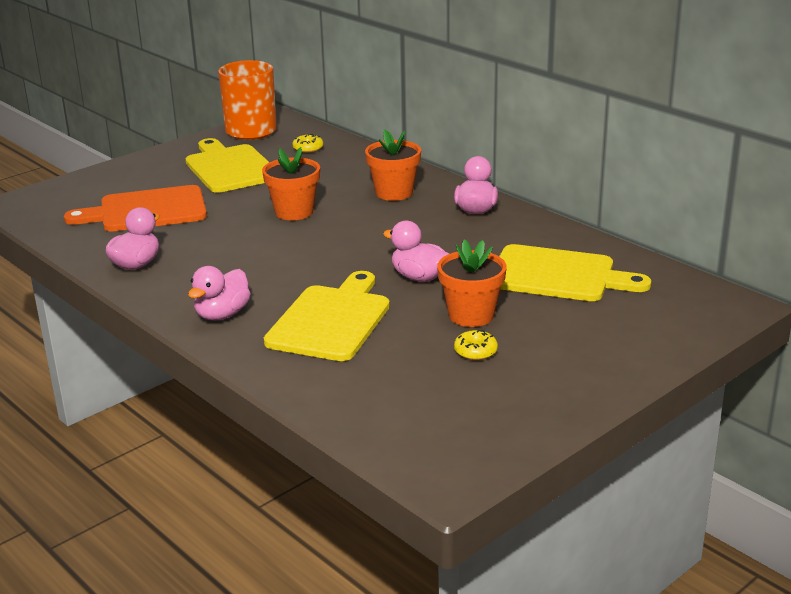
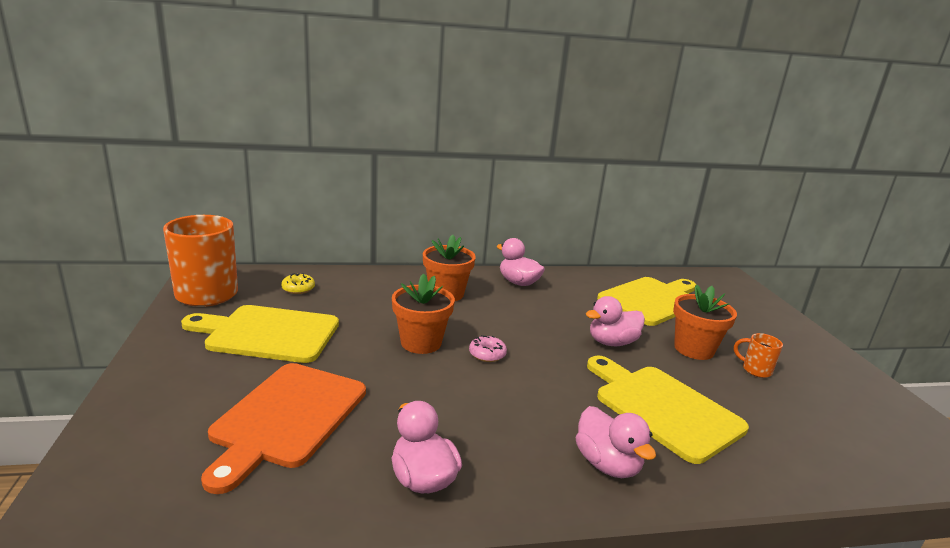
camera: 60 degrees left, 5 degrees down
(314, 237) = (487, 354): none -> pink donut
(475, 351) = (755, 370): yellow donut -> orange mug

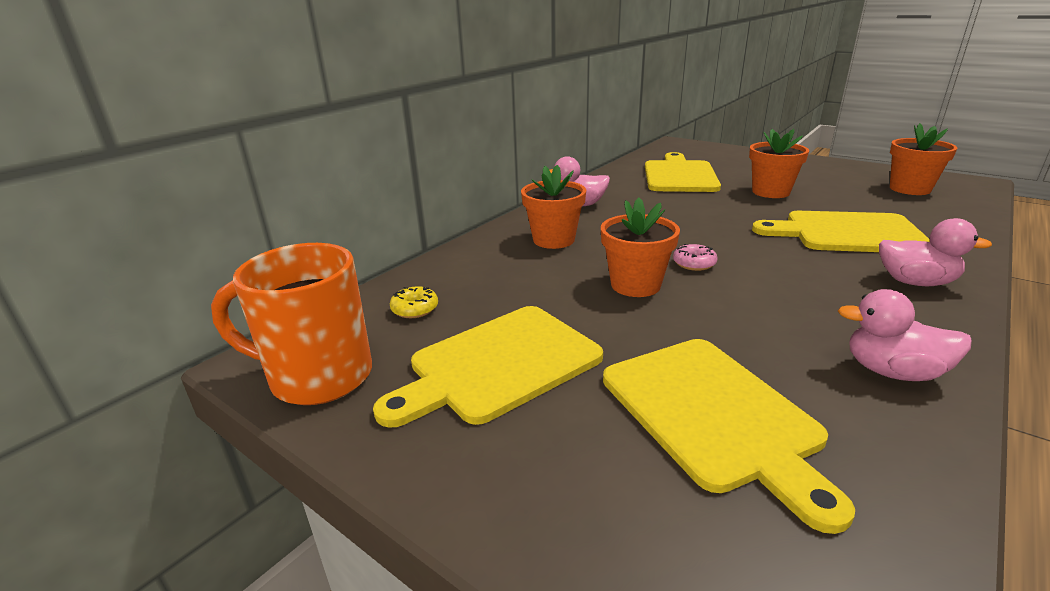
camera: 40 degrees left, 5 degrees up
(287, 417) = (713, 415): orange cutting board -> yellow cutting board
(612, 342) = (730, 212): pink duck -> none
(755, 370) = (819, 187): orange mug -> none
(857, 422) = (909, 189): none -> orange flower pot

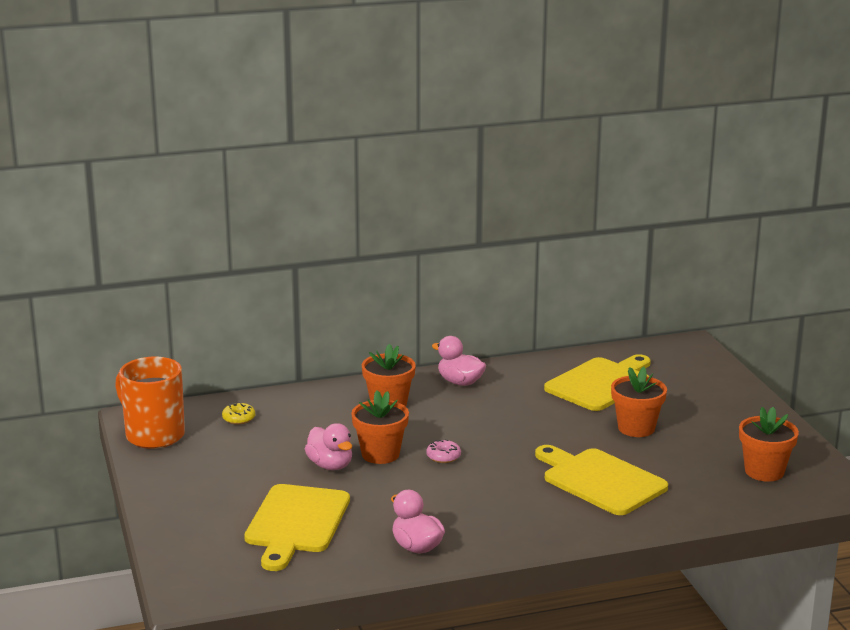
camera: 35 degrees right, 5 degrees down
(498, 364) = (238, 464): yellow cutting board -> none
(915, 282) = (552, 523): pink duck -> pink duck (330, 465)

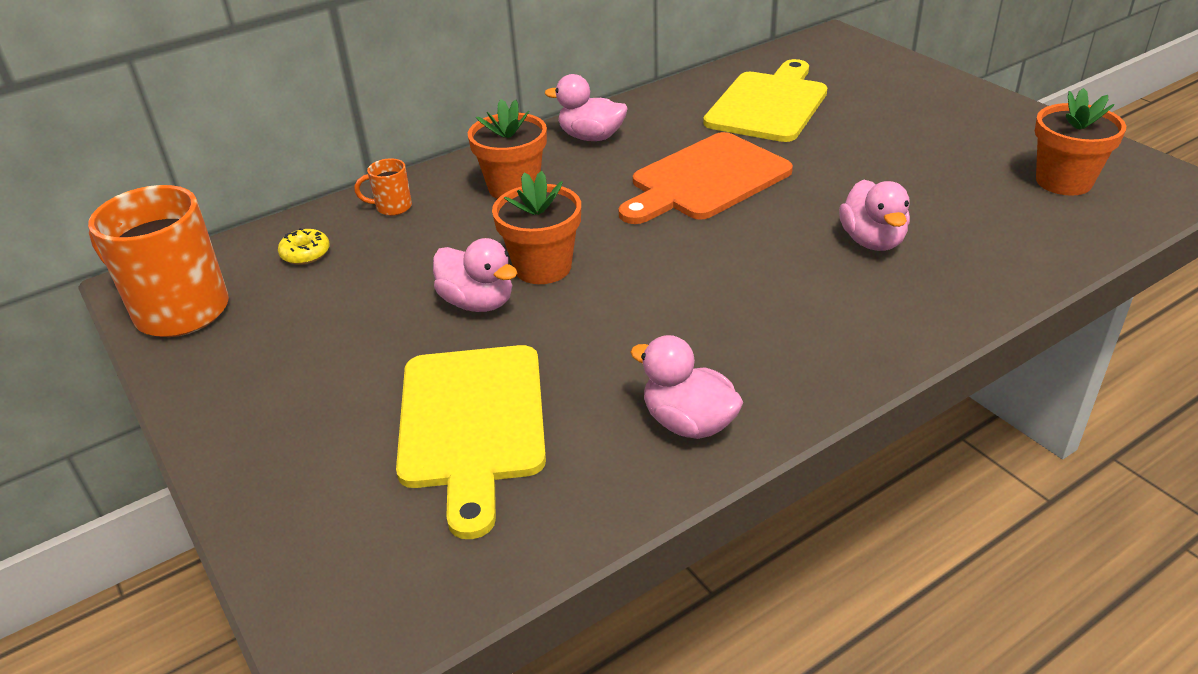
camera: 15 degrees left, 15 degrees up
(304, 402) = (392, 207): none -> orange mug
(443, 456) = (635, 251): pink donut -> none
(519, 424) = (705, 179): none -> orange cutting board
(600, 480) = (872, 241): yellow cutting board -> pink duck
(636, 428) = (857, 155): orange flower pot -> none

